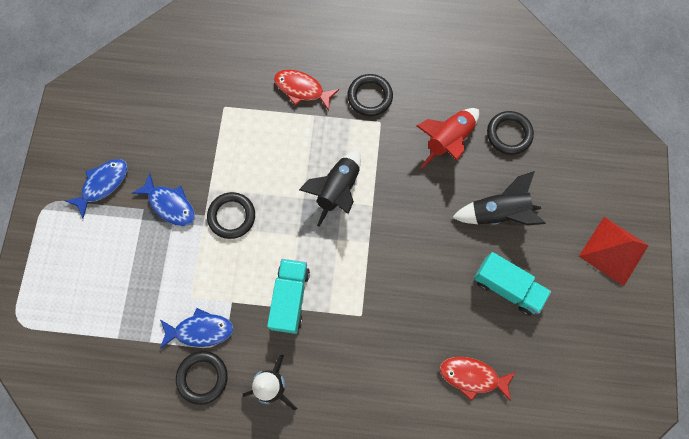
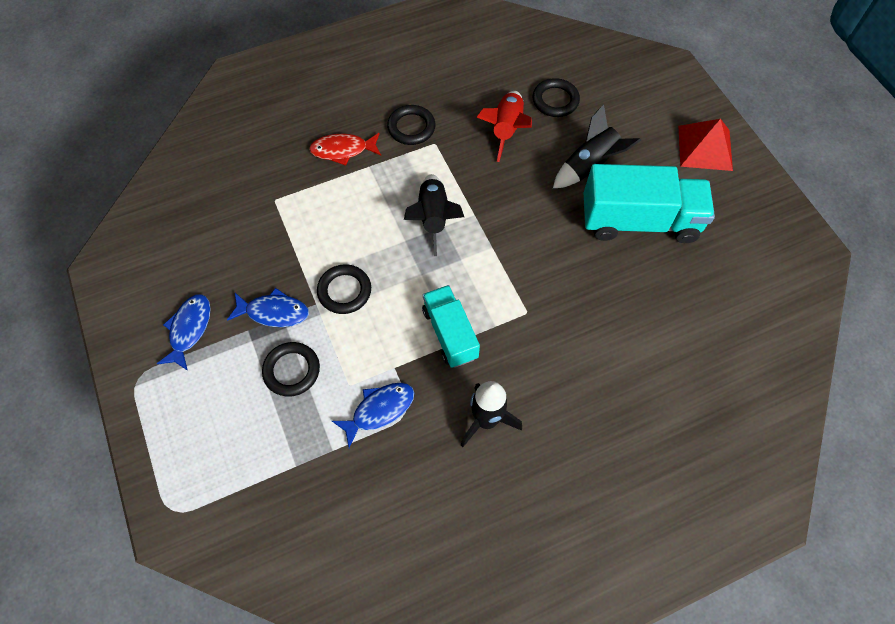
camera: 30 degrees left, 10 degrees down
(202, 377) = (409, 453): black ring -> black ring (292, 370)
(472, 376) = (661, 309): red fish -> none
(507, 287) = (639, 221): turquoise truck -> turquoise truck, size x1.64

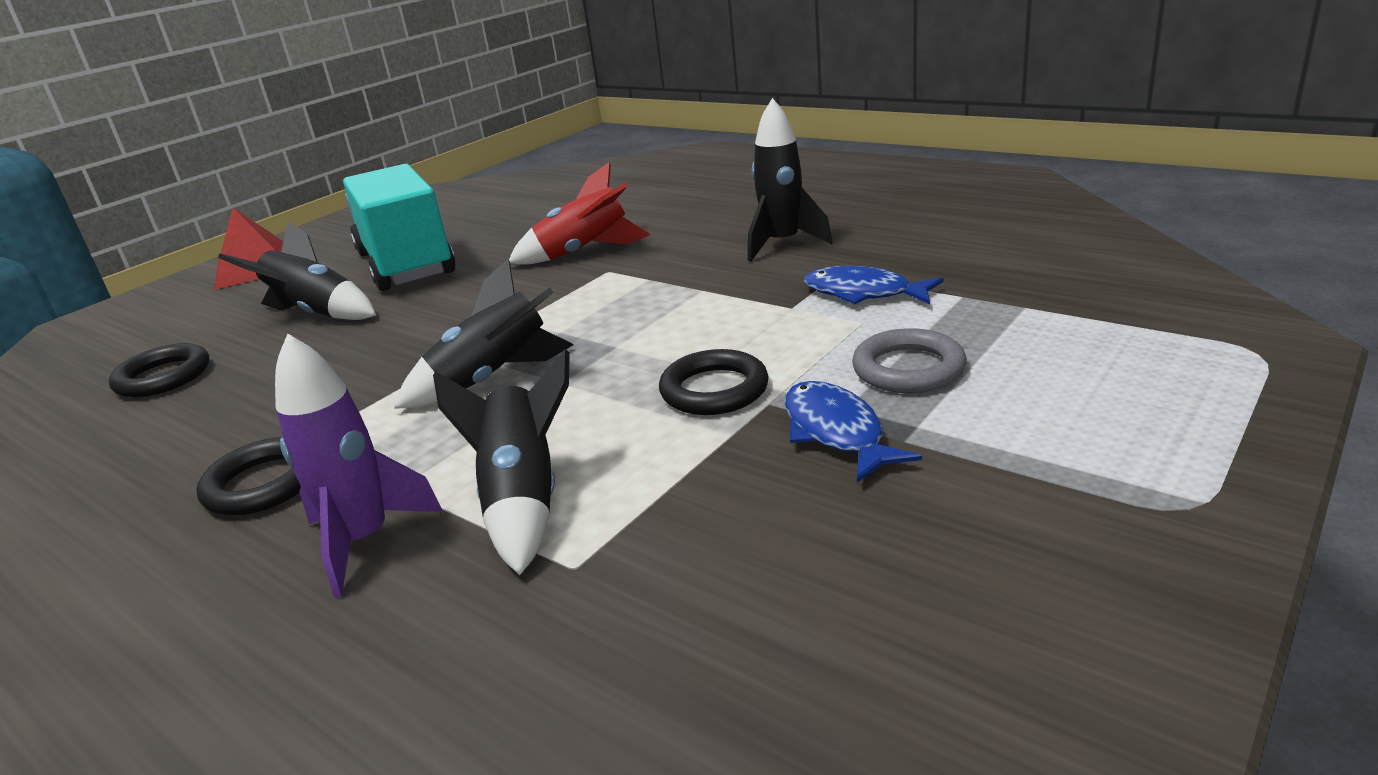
camera: 115 degrees left, 35 degrees down
(189, 329) = (1002, 504): blue fish -> none
(292, 370) = (908, 369): black ring -> grey ring
(325, 199) = (523, 499): none -> black rocket
(343, 150) = (364, 541): red fish -> purple rocket
(450, 333) = (693, 297): turquoise truck -> none
(506, 130) = (249, 391): red rocket -> red rocket (584, 252)

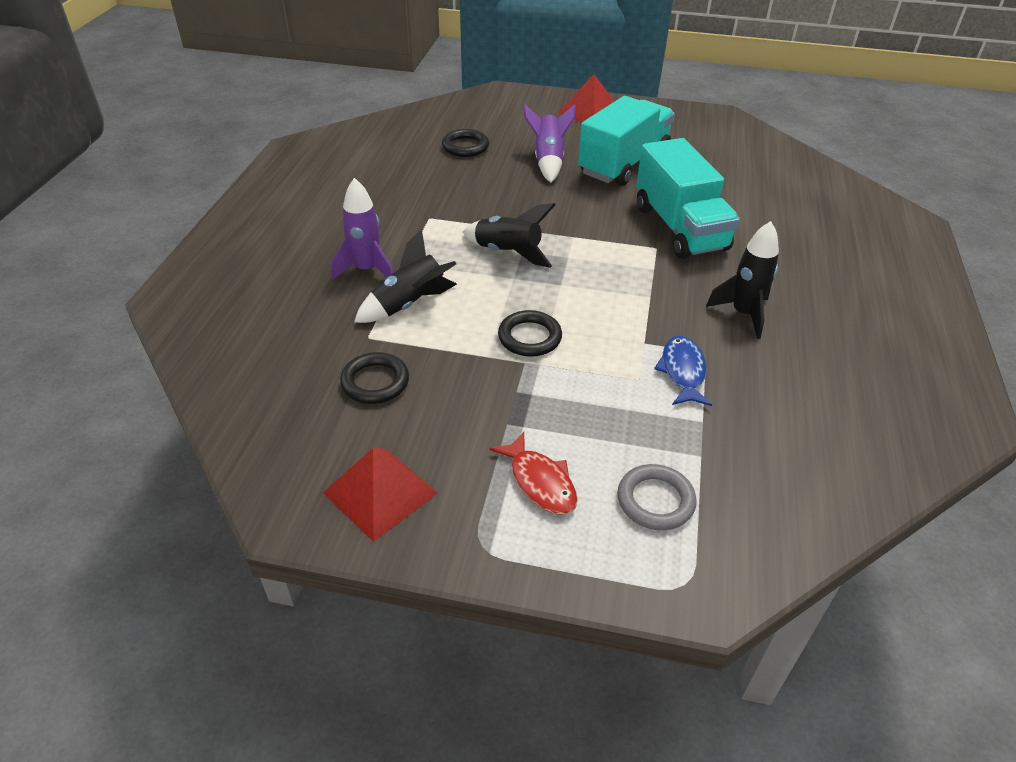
camera: 60 degrees right, 15 degrees up
(263, 484) = (395, 222): black ring -> black ring (375, 382)
(316, 313) = (548, 160): black rocket -> purple rocket
(584, 252) = (679, 228): red rocket -> turquoise truck
(836, 432) = (504, 395): blue fish -> none
(908, 369) = (587, 411): grey ring -> grey ring (655, 500)
(1040, 614) = (380, 493): none -> red pyramid
(1048, 430) = (540, 482): none -> red fish

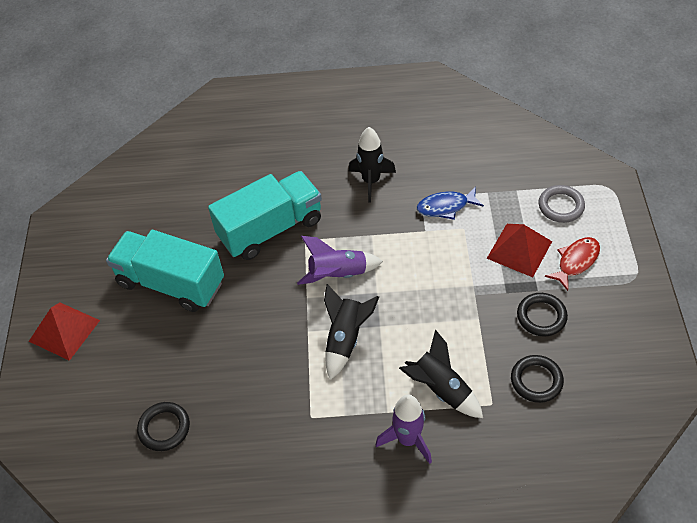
camera: 100 degrees left, 10 degrees up
(380, 493) = (627, 341): red pyramid -> red pyramid (519, 250)
(529, 337) = (447, 298): black ring -> black ring (541, 316)
(548, 160) = (178, 345): purple rocket -> purple rocket (338, 274)

